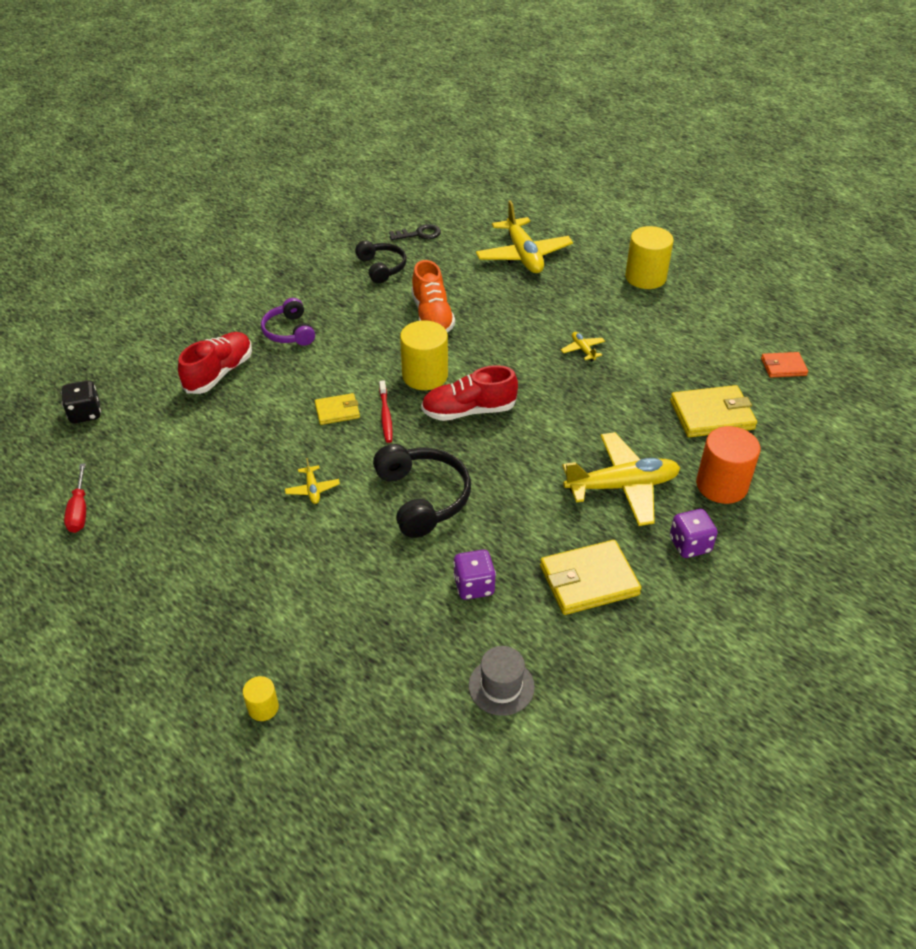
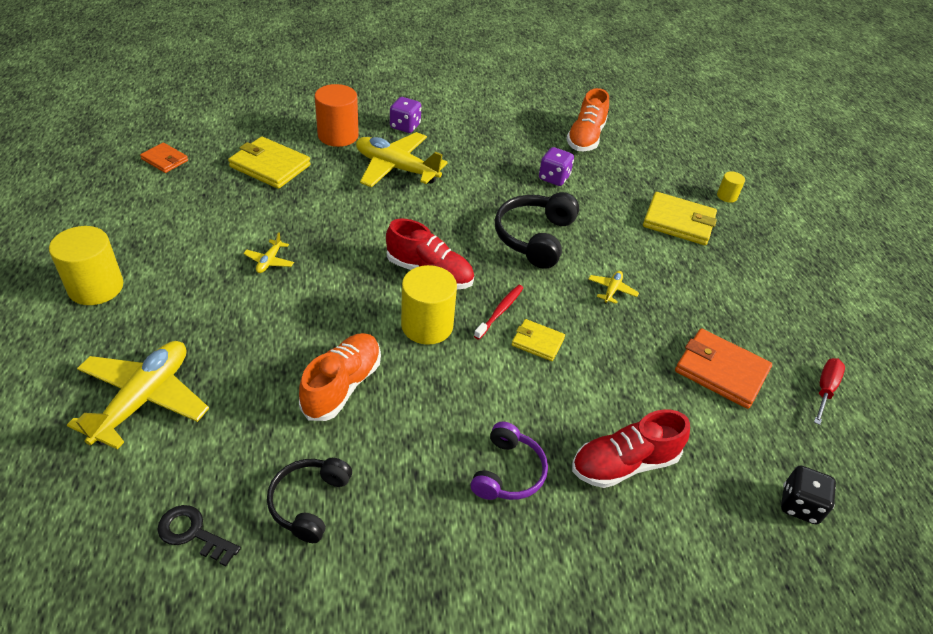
camera: 145 degrees left, 0 degrees up
(178, 474) = (721, 371): none -> orange wallet
(501, 686) = (585, 138): grey hat -> orange shoe
(589, 580) = (484, 145): yellow wallet -> yellow wallet (678, 222)

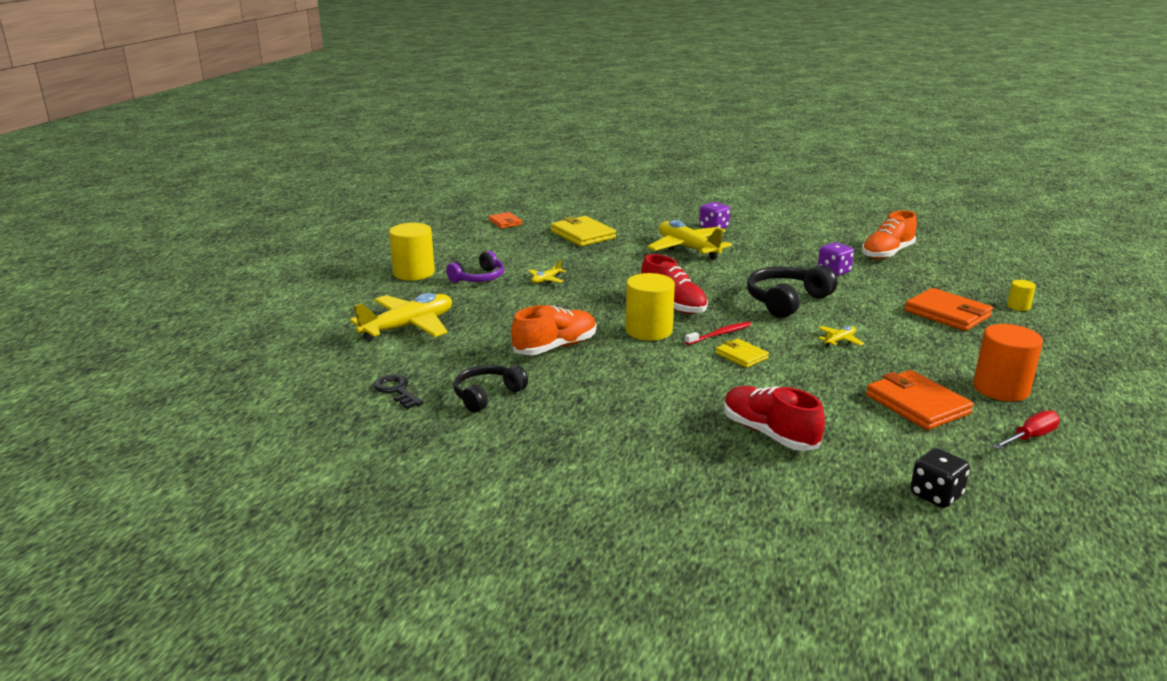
camera: 30 degrees right, 20 degrees down
(338, 135) = (650, 226): orange cylinder -> orange cylinder (1001, 389)
(508, 472) = (657, 415): purple headphones -> purple headphones (479, 278)
(624, 464) = (769, 433): red shoe -> red shoe turned 45 degrees clockwise
(678, 222) = (947, 313): yellow wallet -> orange wallet

